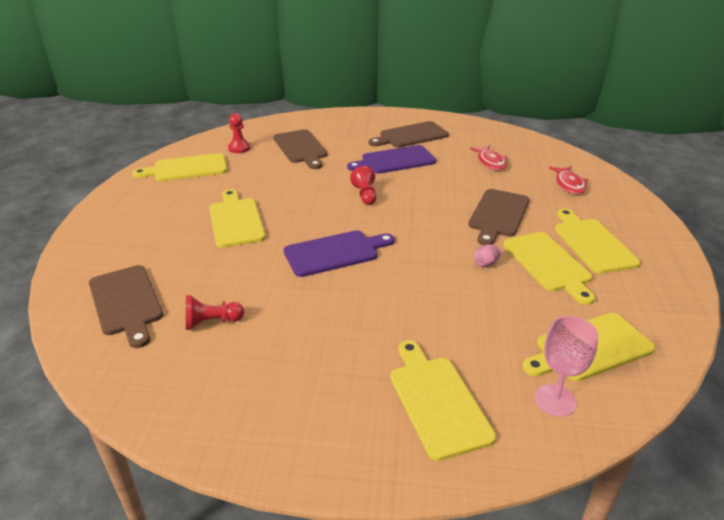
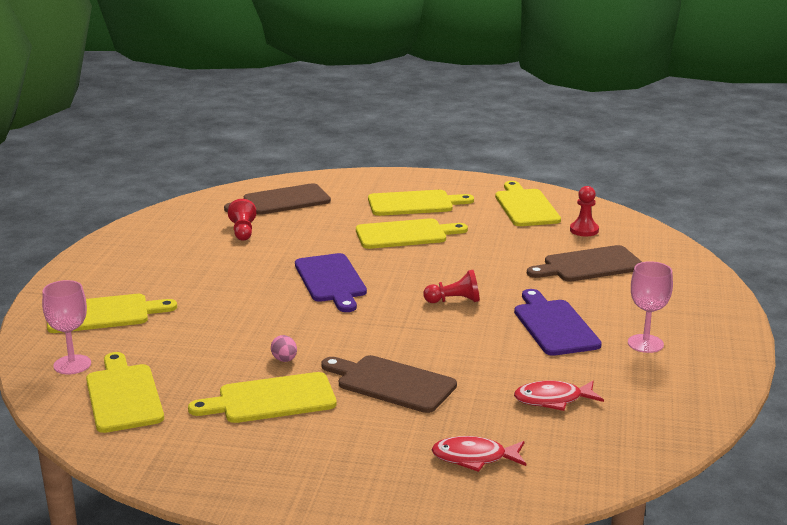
camera: 95 degrees right, 10 degrees down
(411, 136) = (645, 343): brown cutting board -> pink goblet
(592, 243) = (306, 441): yellow cutting board -> yellow cutting board (414, 203)

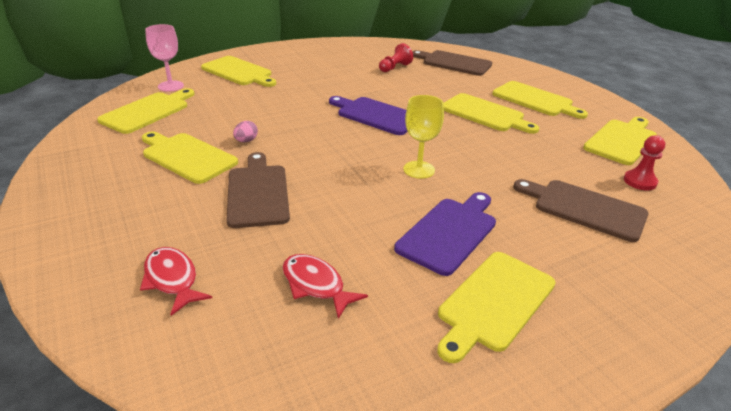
camera: 50 degrees right, 10 degrees up
(331, 281) = (376, 115): purple cutting board -> purple cutting board turned 90 degrees clockwise
(454, 301) = (419, 170): red pawn -> yellow goblet
(645, 343) = (494, 303): pink goblet -> yellow cutting board

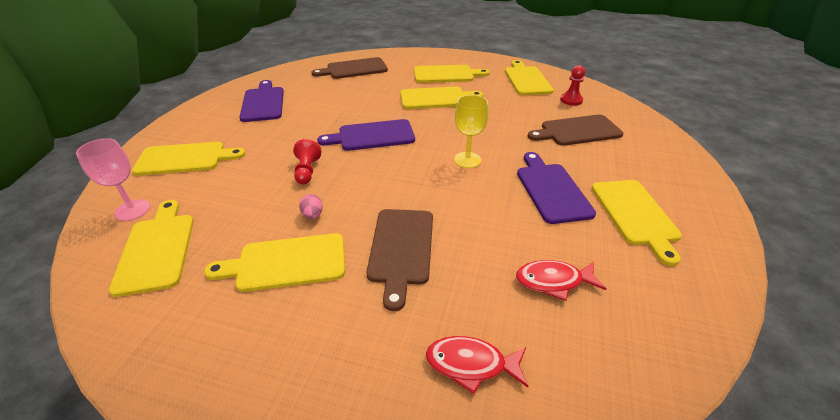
camera: 45 degrees left, 5 degrees up
(258, 193) = (401, 249): brown cutting board -> brown cutting board turned 120 degrees counterclockwise
(341, 59) = (263, 103): none -> purple cutting board
(394, 68) = (319, 91): red pawn -> red pawn (307, 171)

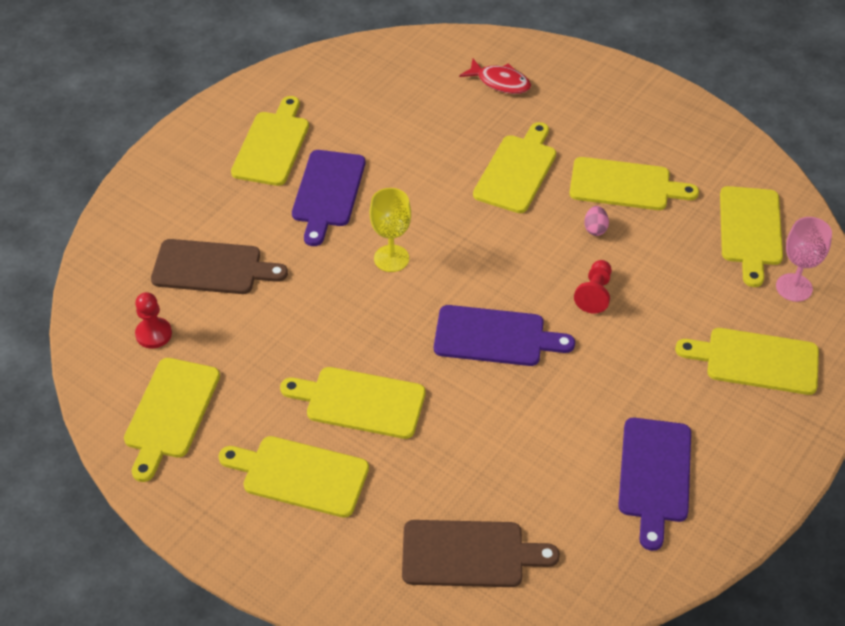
camera: 160 degrees left, 10 degrees up
(401, 249) = (517, 171): brown cutting board -> yellow cutting board
(553, 281) = (402, 113): red fish -> none

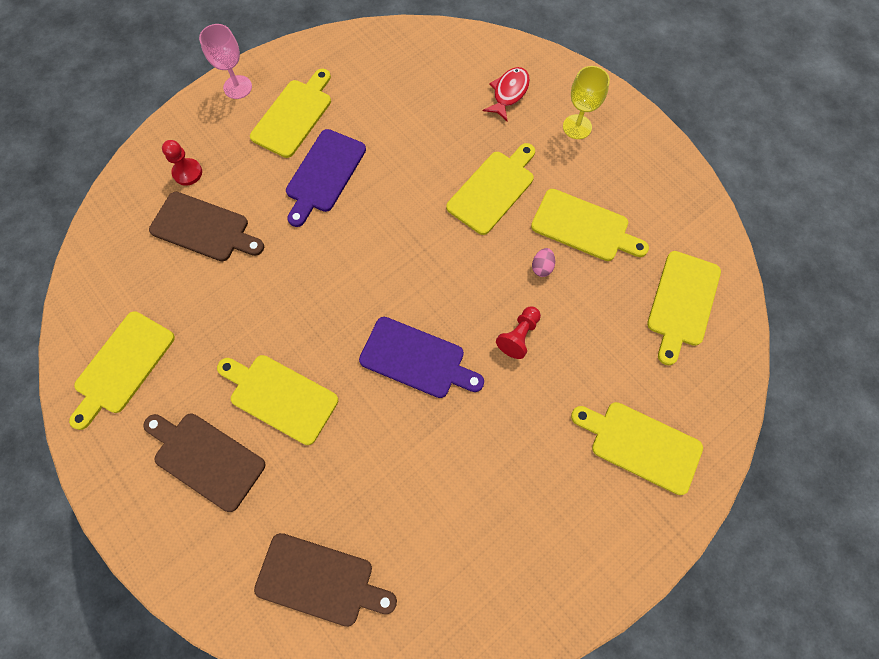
camera: 15 degrees right, 20 degrees up
(154, 334) = (135, 283): red pawn -> red pawn (187, 173)
(300, 475) = (205, 458): yellow cutting board -> brown cutting board
(391, 258) = (355, 255): yellow goblet -> yellow goblet (577, 127)
(500, 82) = (509, 93): red fish -> red fish turned 105 degrees counterclockwise
(654, 475) = (508, 543): purple cutting board -> none
(794, 287) = (702, 374): pink goblet -> pink goblet (237, 87)

